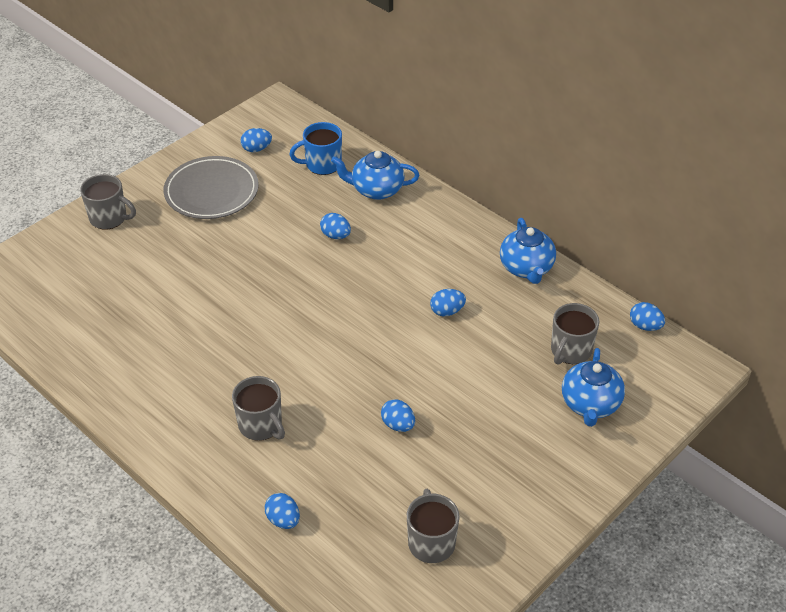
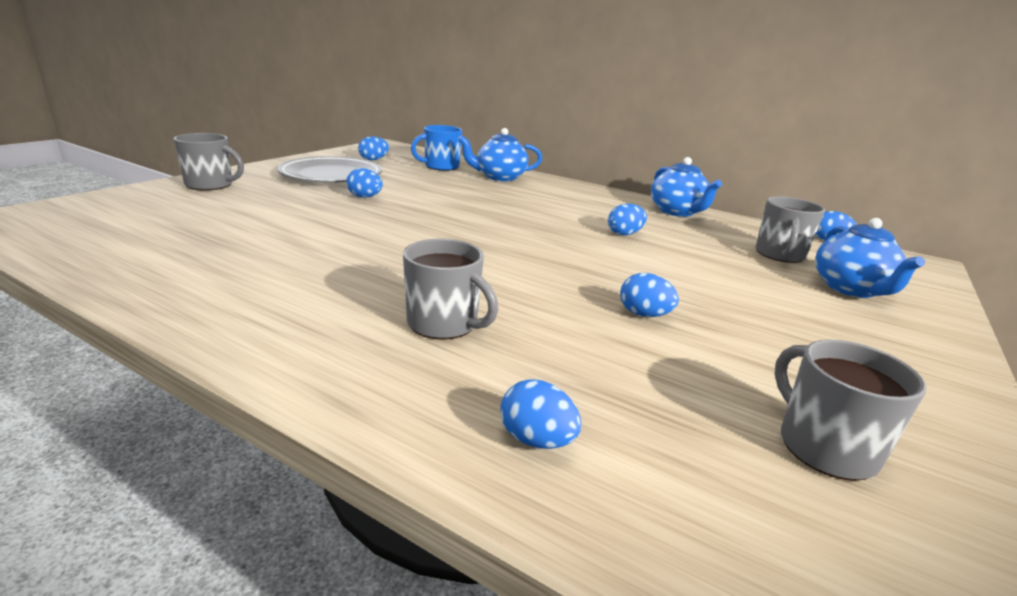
camera: 15 degrees left, 20 degrees down
(335, 235) = (473, 196): blue egg -> blue egg (365, 197)

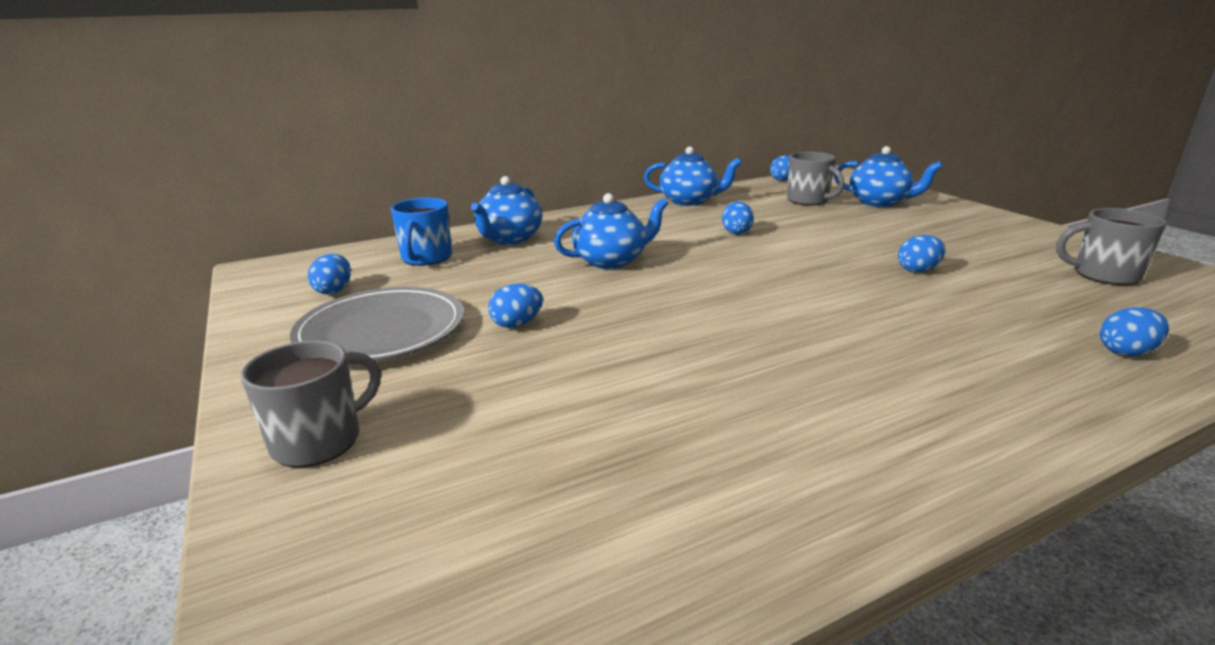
camera: 55 degrees left, 0 degrees up
(444, 324) = (933, 348): grey mug -> none
(497, 205) = (611, 261): none -> blue teapot

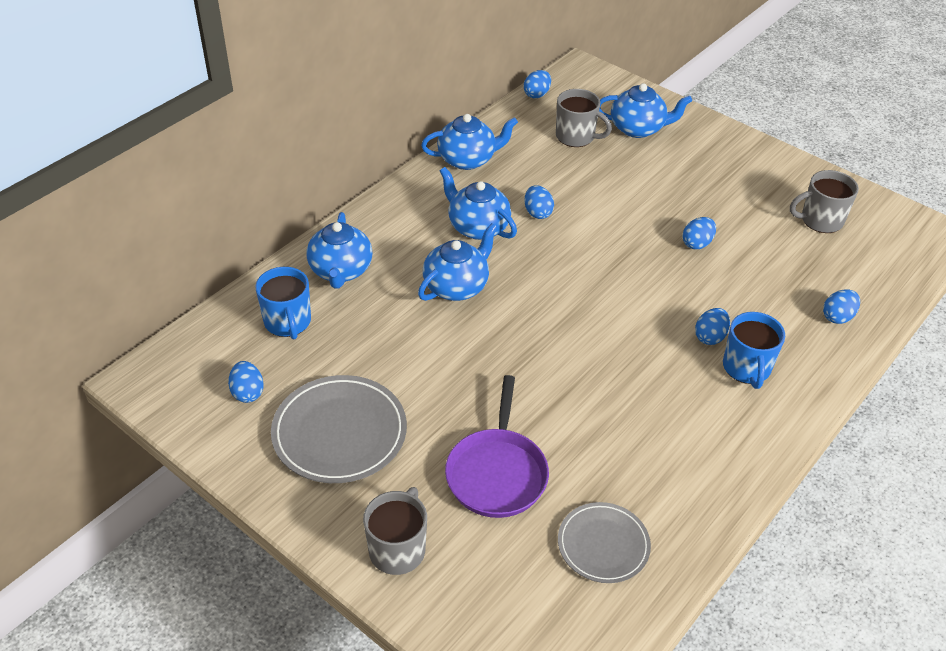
camera: 25 degrees left, 20 degrees up
(517, 324) = (438, 395): blue egg -> blue egg (710, 337)
(520, 399) = (497, 473): none -> purple pan
(605, 514) = (603, 545): none -> grey plate
(666, 233) = (477, 227): none -> blue teapot
(955, 374) = (746, 368): none -> blue mug

